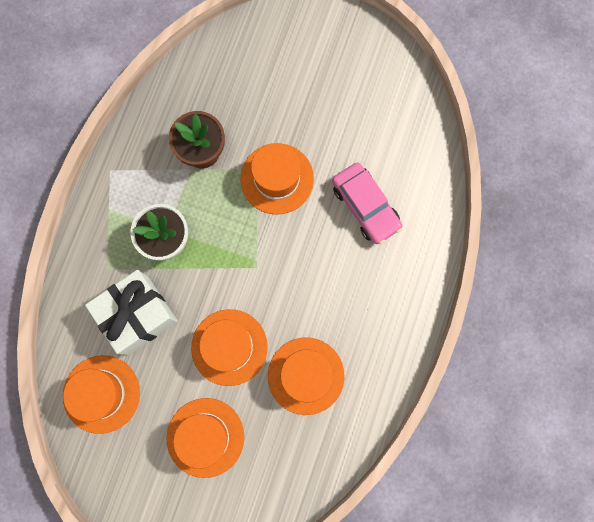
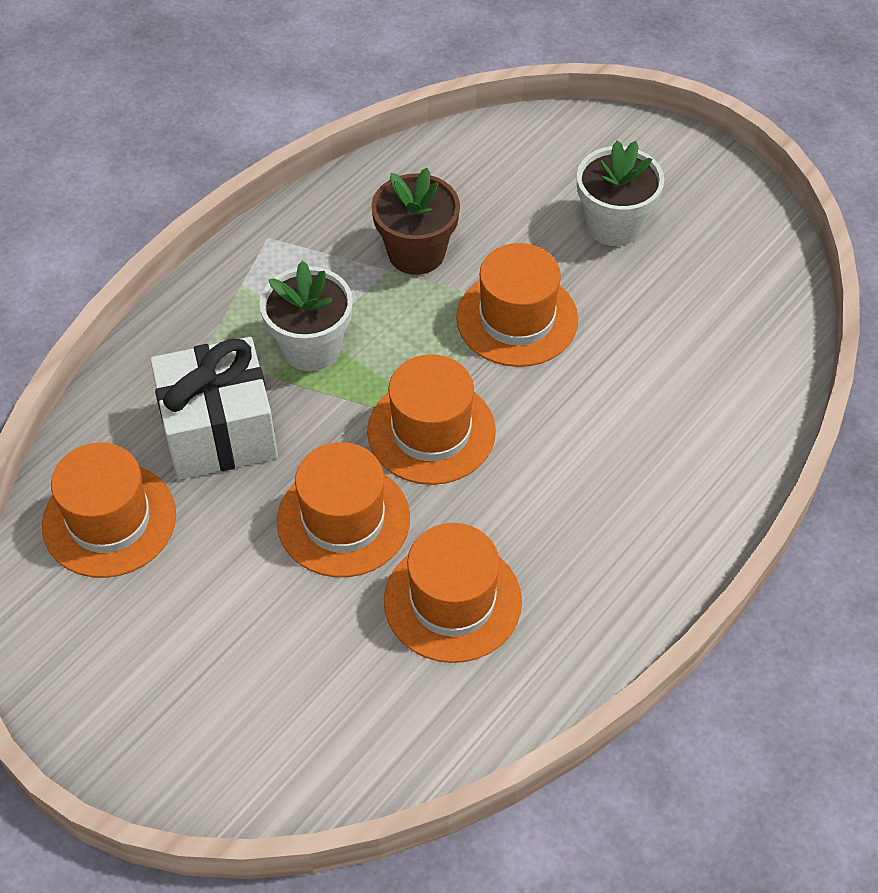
camera: 20 degrees right, 25 degrees down
(205, 437) = (245, 637): orange hat -> orange hat (431, 431)
(310, 90) = (613, 225): none -> white flower pot
(365, 206) = (645, 394): pink car -> none

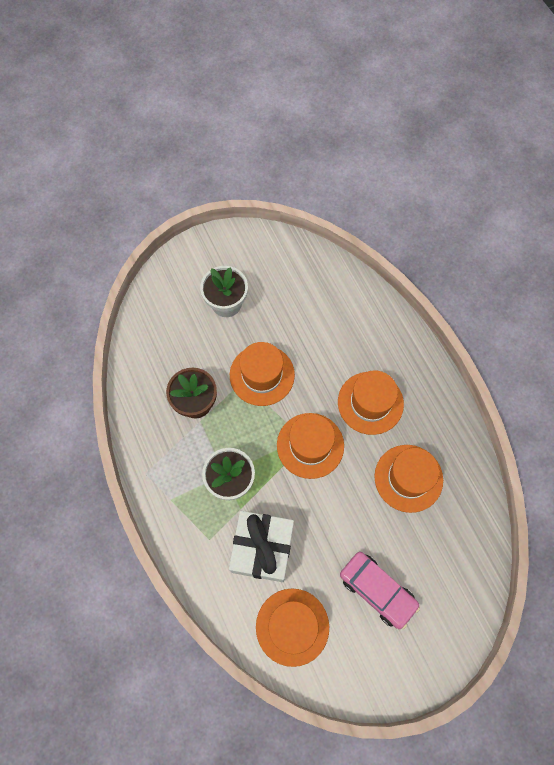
camera: 65 degrees left, 15 degrees up
(224, 623) = (377, 590): none -> pink car
(343, 520) = (343, 509): orange hat -> orange hat (370, 403)

